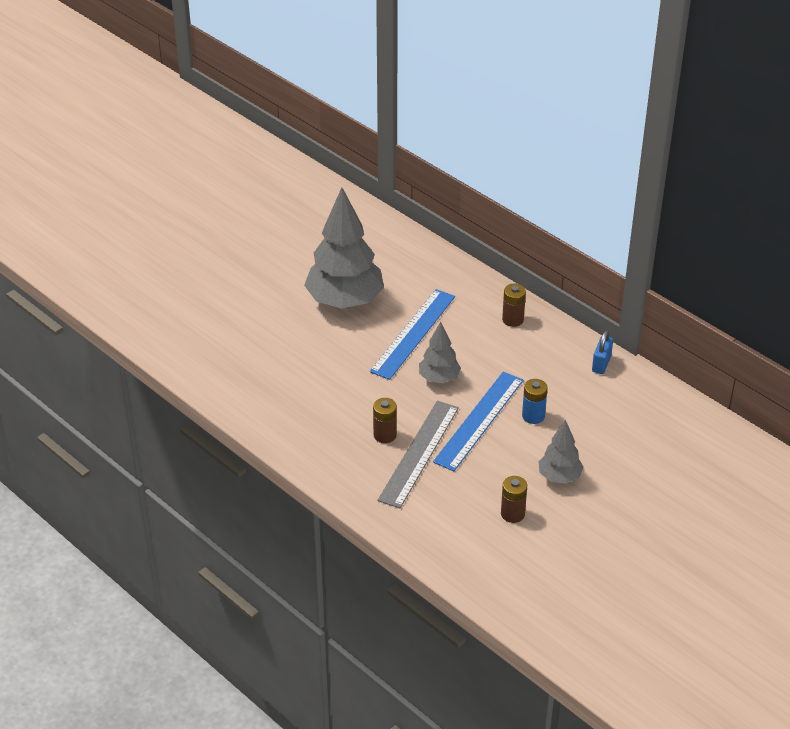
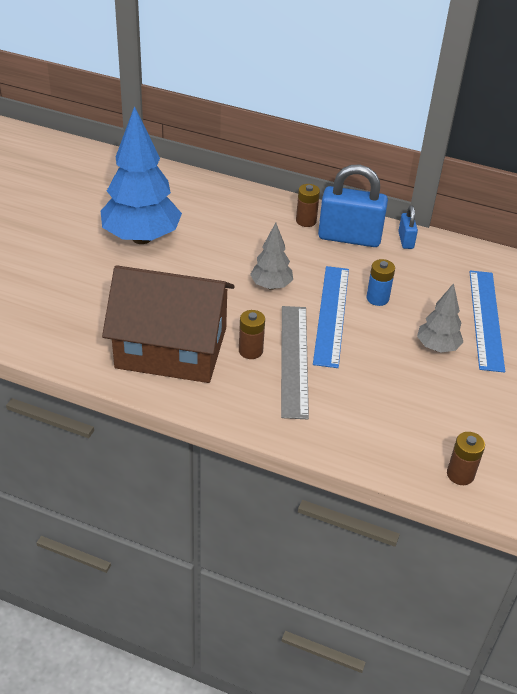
camera: 25 degrees left, 0 degrees up
(317, 414) = (171, 348): none -> brown house
(344, 301) = (141, 238): grey tree -> blue tree
(413, 333) = (223, 252): blue ruler -> blue ruler (485, 319)
(512, 514) = (418, 394): brown battery -> brown battery (460, 474)
(545, 347) = (349, 237): none -> blue padlock

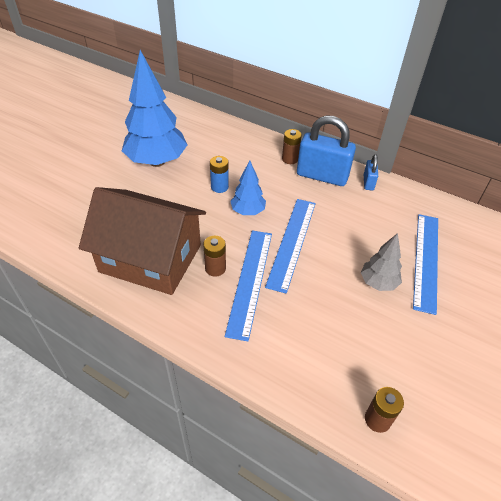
camera: 10 degrees right, 5 degrees up
(271, 286) = (248, 211): grey tree -> blue tree
(294, 359) = (250, 281): grey ruler -> blue ruler
(377, 298) = (334, 231): blue battery -> blue battery (219, 187)

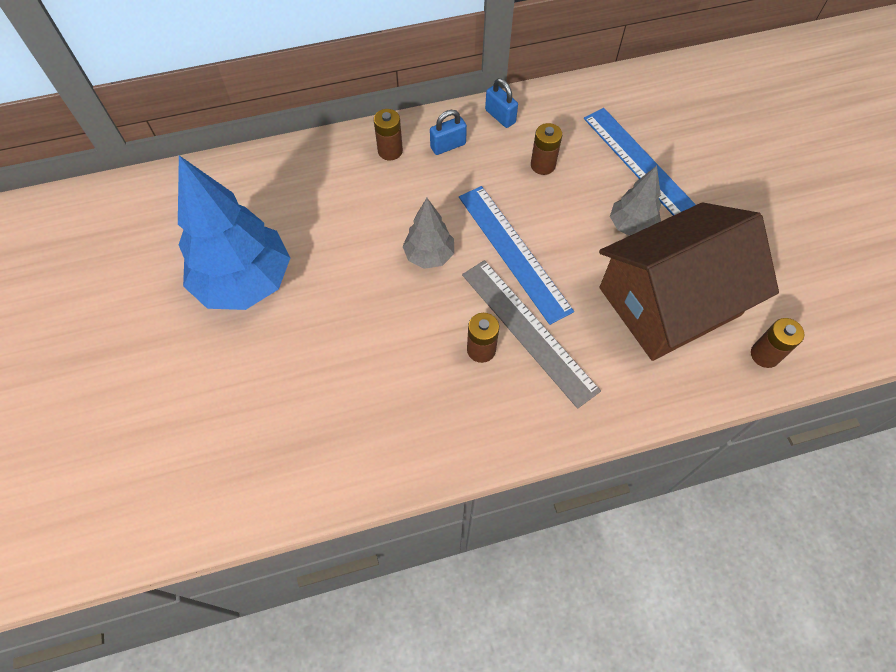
camera: 45 degrees left, 15 degrees up
(150, 258) = (405, 402): brown house -> brown house (669, 301)
(219, 187) = (361, 252): blue battery -> none
(248, 211) = (429, 256): blue tree -> grey tree
(250, 281) = (528, 330): blue ruler -> grey ruler
(322, 176) = (448, 146): blue padlock -> blue padlock, size x0.48
(363, 218) = (543, 165): none -> brown battery

